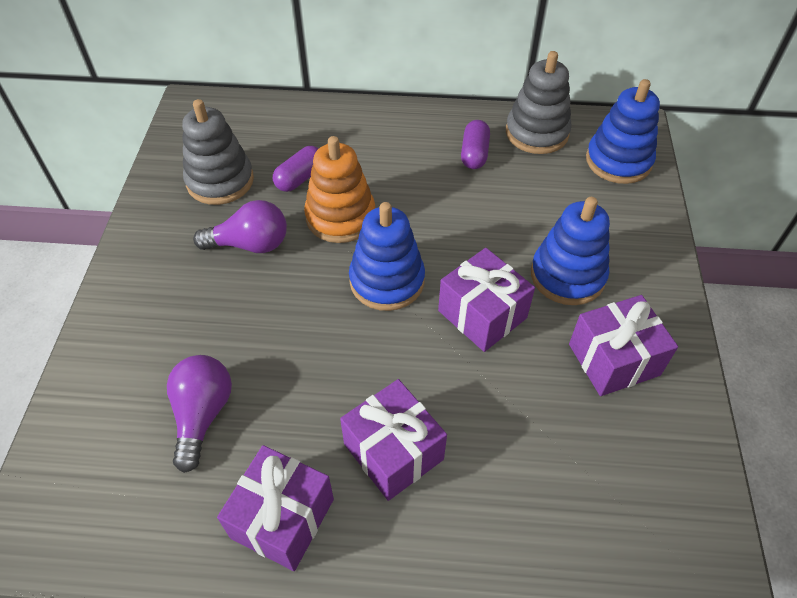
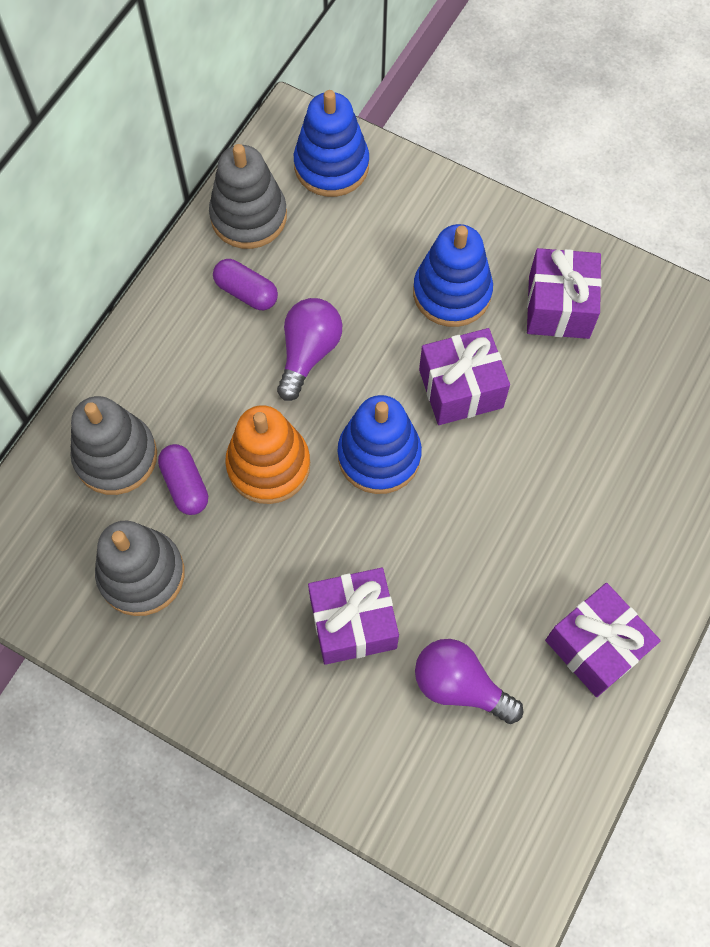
camera: 65 degrees left, 15 degrees up
(250, 244) = (260, 572): purple light bulb -> purple light bulb (308, 353)
(303, 136) = (116, 456): none -> grey stacking toy
(393, 451) = (570, 530): purple gift -> purple gift (353, 623)

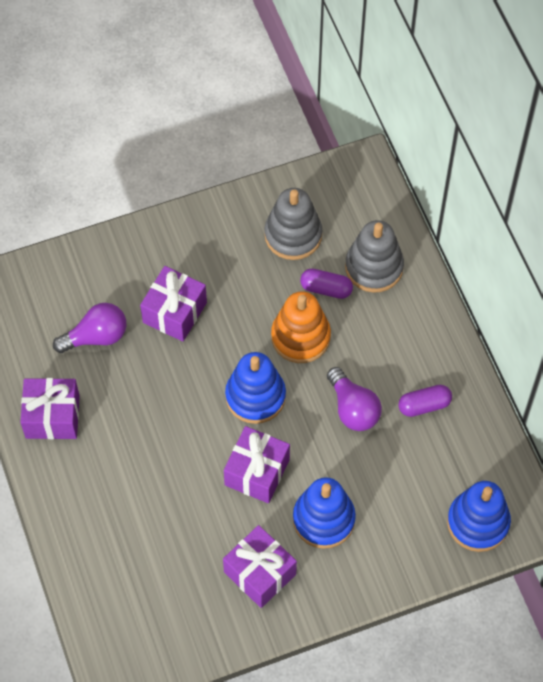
camera: 130 degrees right, 5 degrees down
(248, 216) = (479, 445): grey stacking toy -> none

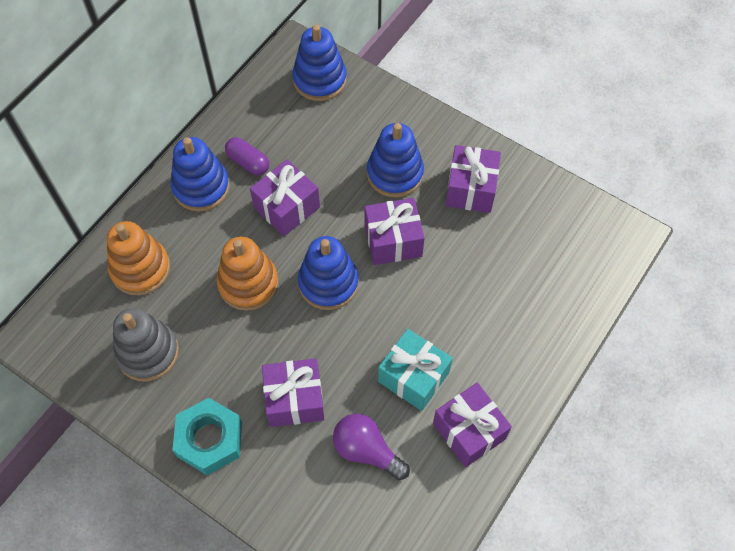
camera: 125 degrees left, 0 degrees up
(126, 407) = (413, 377): none -> turquoise gift
(189, 239) = (209, 439): none -> turquoise nut
(326, 289) = (187, 292): purple capsule -> none
(353, 408) = (287, 207): purple light bulb -> purple gift
(374, 267) = (140, 269): grey stacking toy -> orange stacking toy
(424, 354) = (201, 187): none -> blue stacking toy

